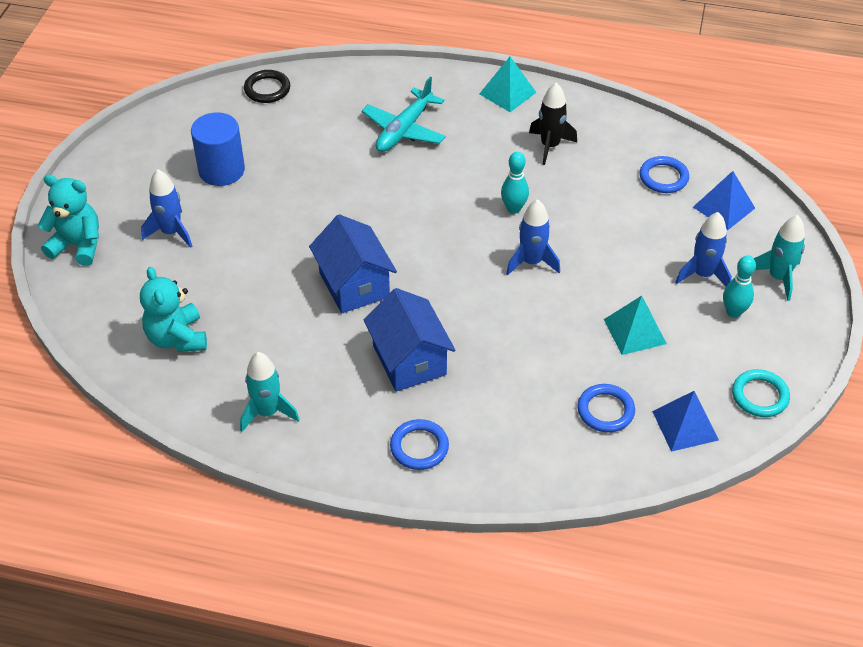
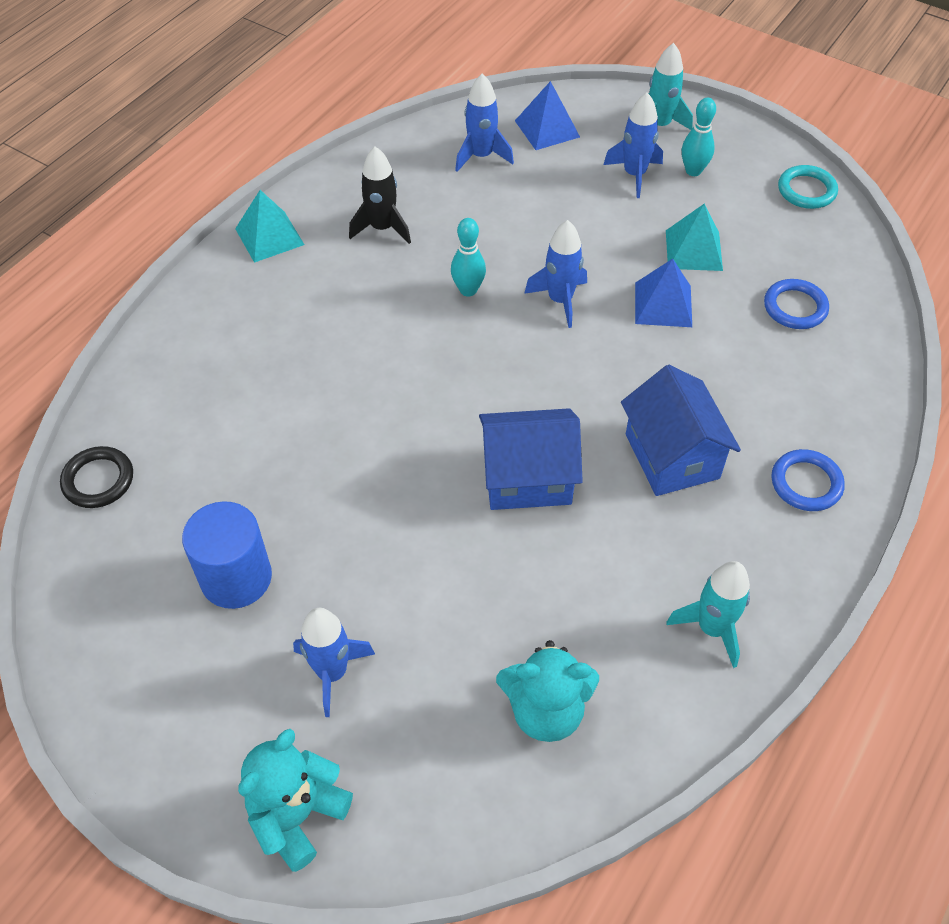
camera: 70 degrees left, 5 degrees up
(404, 130) = (275, 352): turquoise plane -> none
(409, 360) = (671, 456): blue house -> blue house turned 75 degrees clockwise
(663, 177) = (481, 156): blue ring -> blue rocket
(685, 425) = (830, 254): blue pyramid -> blue pyramid (663, 304)

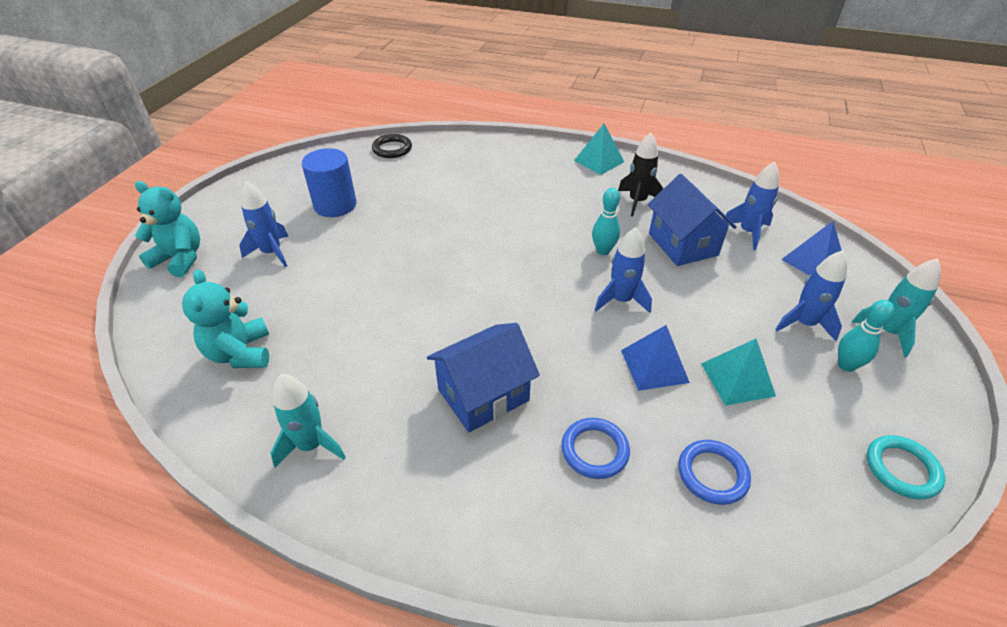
camera: 75 degrees right, 10 degrees down
(527, 478) = (436, 311): blue house -> blue house (682, 244)
(806, 483) = (482, 505): blue ring -> blue ring (594, 450)

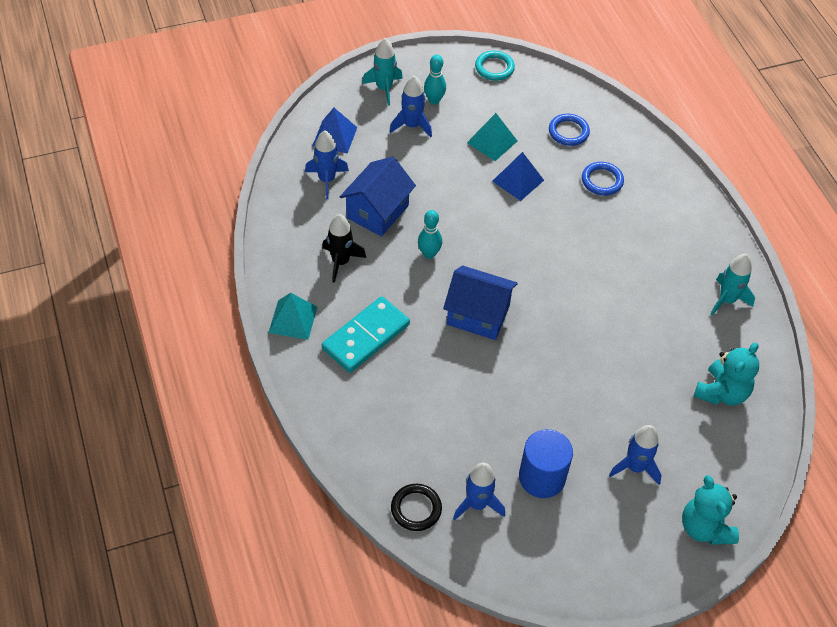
camera: 130 degrees left, 10 degrees up
(483, 395) = (618, 246): blue house -> blue house (478, 315)
(548, 184) = (366, 337): none -> turquoise domino
(621, 300) = (474, 220): blue rocket -> blue rocket (477, 504)

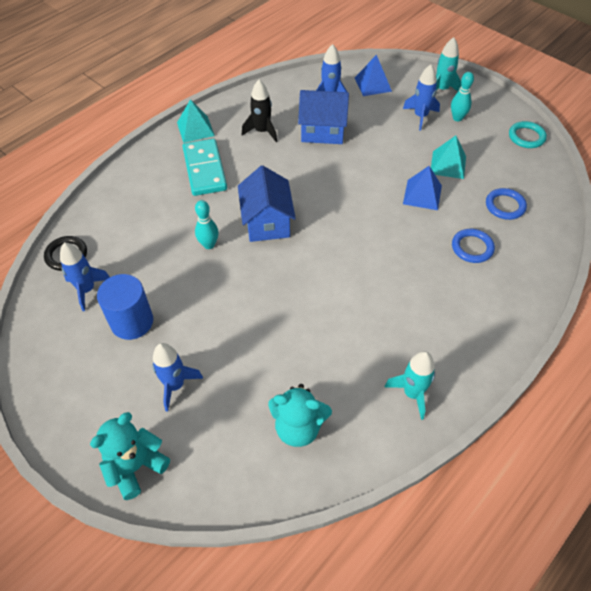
camera: 65 degrees right, 0 degrees up
(366, 337) = (204, 169): turquoise domino -> turquoise domino turned 60 degrees clockwise
(429, 254) = (305, 172): turquoise bowling pin -> turquoise bowling pin (209, 244)

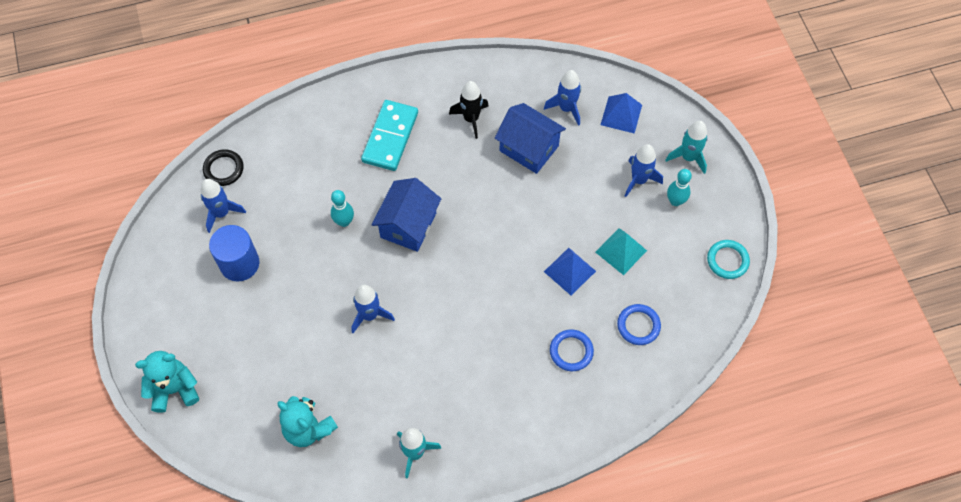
camera: 30 degrees right, 10 degrees up
(175, 385) = (239, 339): blue rocket -> blue rocket (370, 315)
(195, 129) = (411, 84): turquoise pyramid -> none

